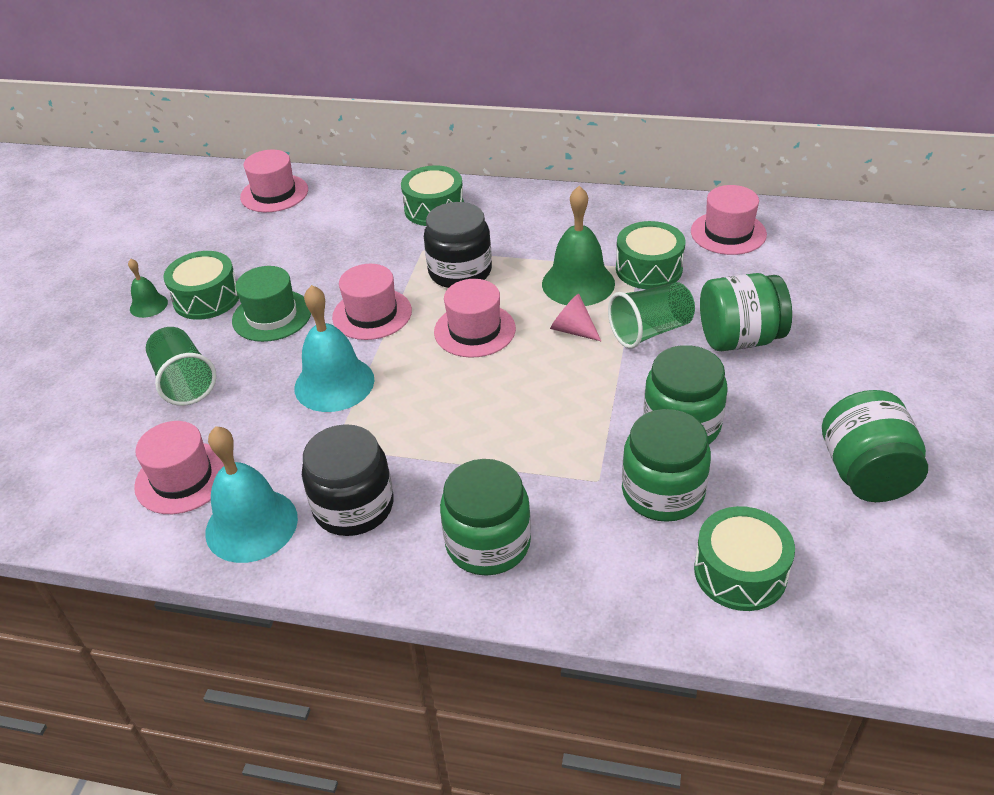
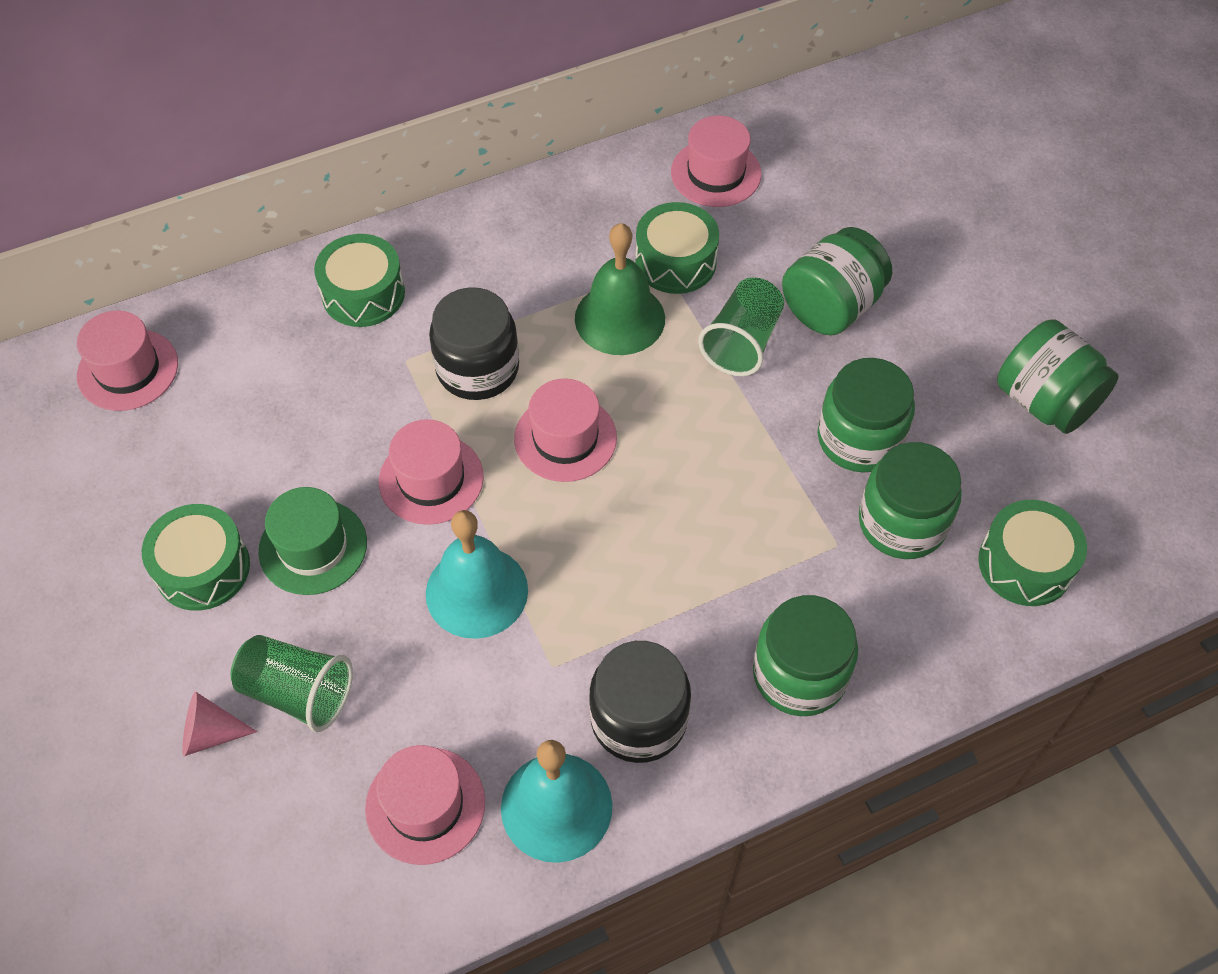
camera: 40 degrees left, 15 degrees up
(148, 305) = (135, 620): green bell -> none
(572, 330) = (665, 382): pink cone -> pink cone (210, 733)

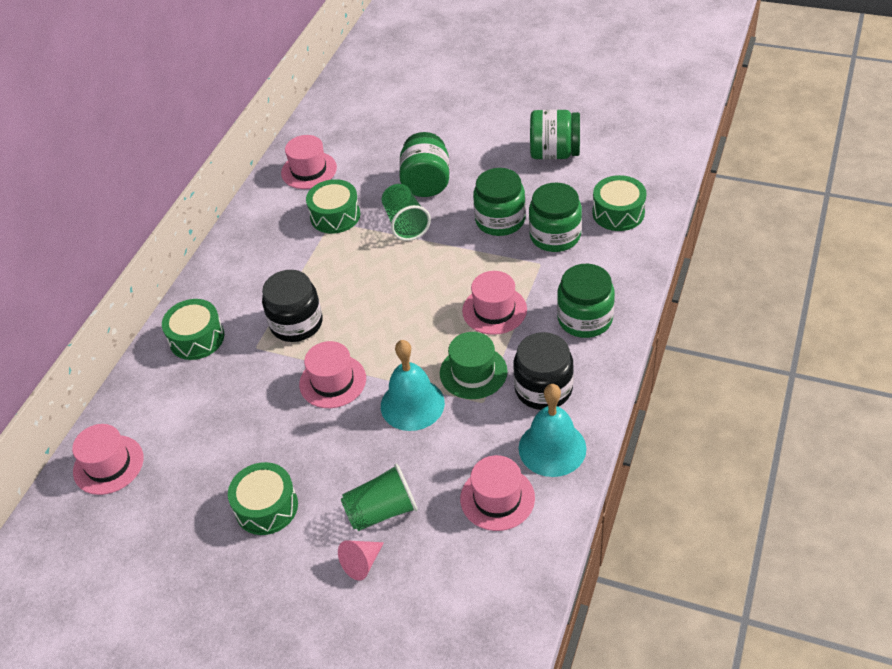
camera: 40 degrees left, 10 degrees down
(313, 547) = (311, 452): green hat -> green hat (473, 372)
(565, 438) = (374, 317): pink hat -> pink hat (494, 310)
(619, 318) = (338, 255): green bell -> none

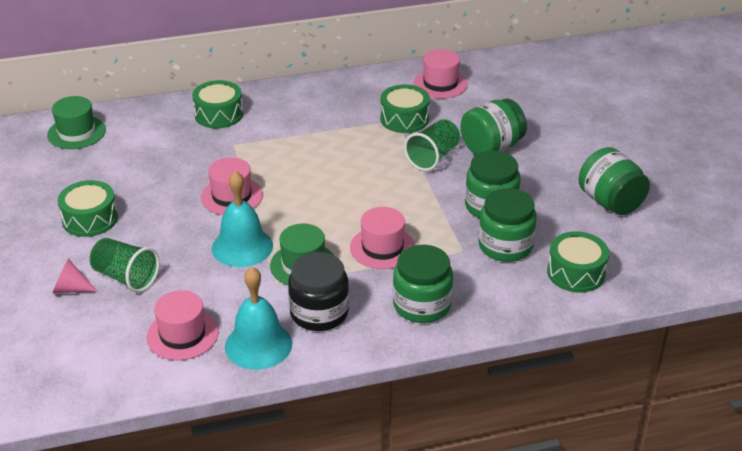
camera: 50 degrees right, 10 degrees down
(108, 464) = (76, 132): pink hat -> green hat
(296, 323) = (274, 152): black jar -> none

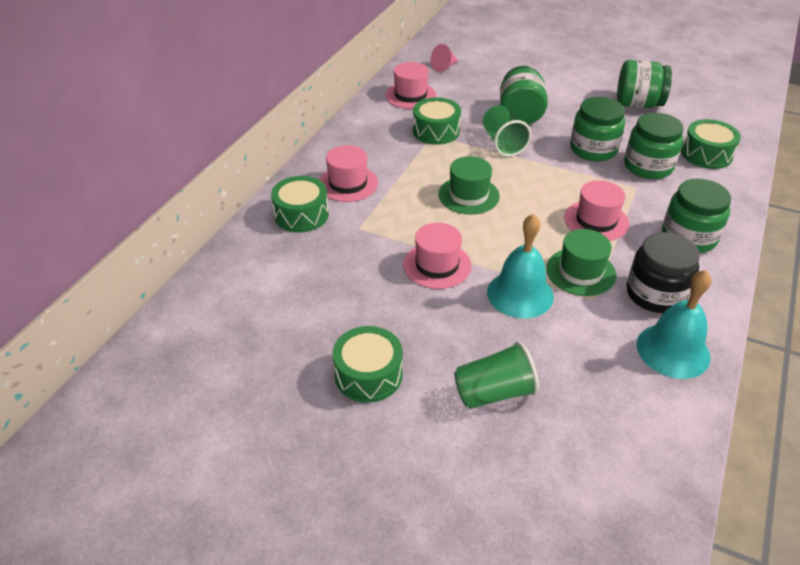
camera: 50 degrees left, 5 degrees up
(71, 289) = (474, 444): pink cone -> pink cone (444, 67)
(76, 132) = (204, 316): green hat -> green hat (468, 195)
(182, 334) = (619, 393): pink hat -> pink hat (348, 183)

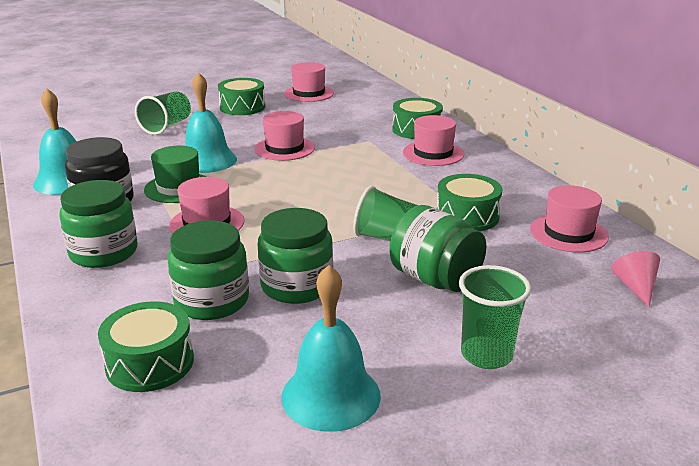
camera: 130 degrees right, 15 degrees down
(261, 350) = (309, 93): none -> pink hat
(468, 195) = (338, 188): green hat -> none
(555, 83) = (486, 355): none -> green cup
(638, 104) = (331, 395): green jar -> turquoise bell

